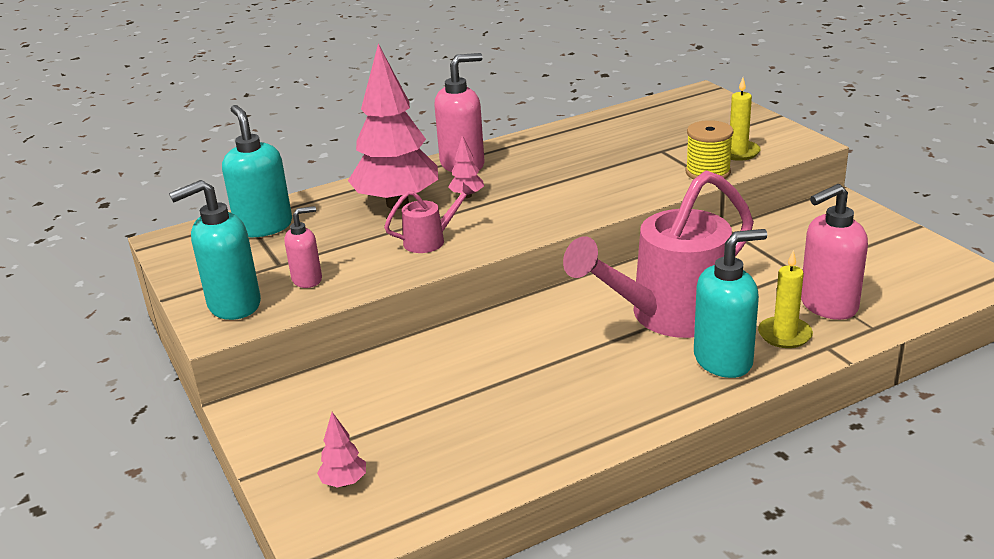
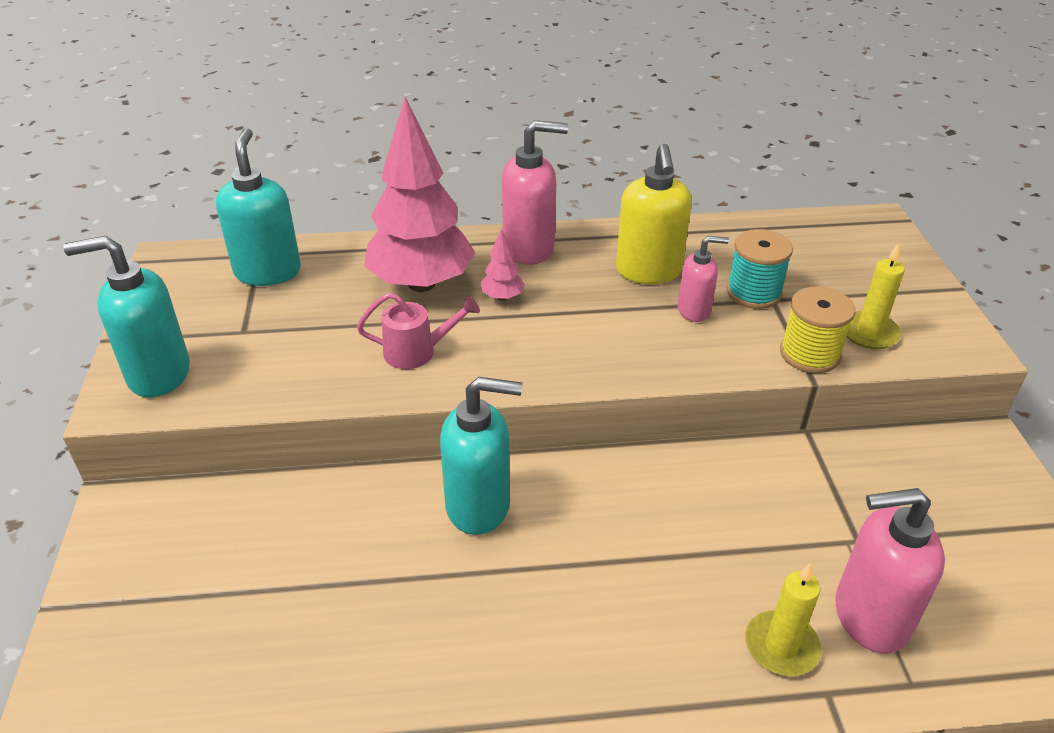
camera: 20 degrees right, 10 degrees up
(307, 280) = (254, 364): pink soap dispenser -> pink soap dispenser (694, 310)
(344, 482) = (131, 664): pink tree -> none
(562, 156) = (648, 271): none -> yellow soap dispenser
(646, 150) = (753, 292): none -> turquoise spool
(668, 316) = (651, 553): pink watering can -> none
(723, 360) = (675, 658): turquoise soap dispenser -> turquoise soap dispenser (479, 506)

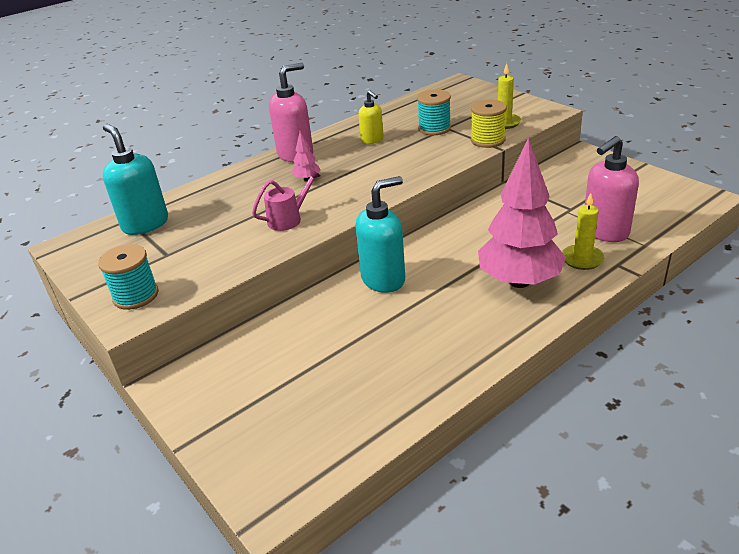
camera: 30 degrees left, 5 degrees down
(158, 374) = (136, 295): turquoise soap dispenser -> turquoise spool
(422, 284) = (252, 192): pink tree -> pink tree (519, 281)
(648, 271) = (372, 140): yellow soap dispenser -> yellow soap dispenser, size x0.59
(694, 310) = (414, 146): pink soap dispenser -> none

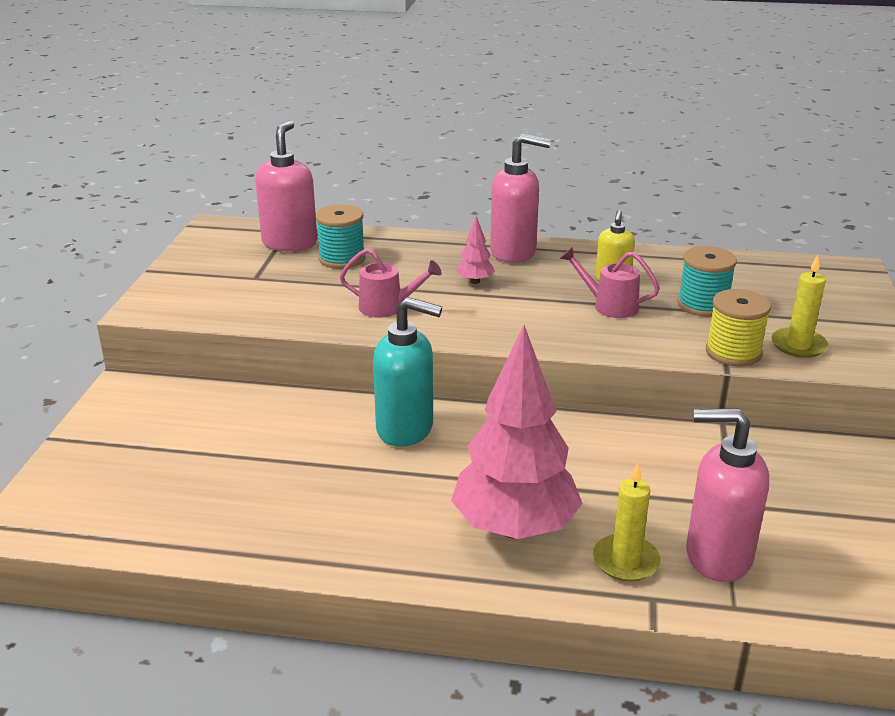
camera: 45 degrees right, 5 degrees down
(136, 295) = (180, 295): turquoise spool -> turquoise spool (342, 259)
(145, 224) = (290, 243): turquoise soap dispenser -> pink soap dispenser
(396, 152) = (608, 305): none -> pink watering can

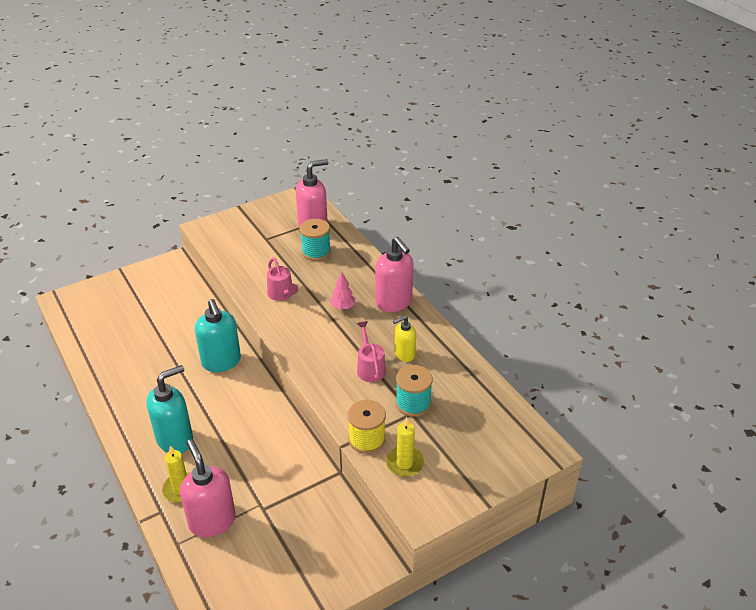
camera: 50 degrees right, 10 degrees up
(515, 528) = (175, 439): pink tree -> turquoise soap dispenser

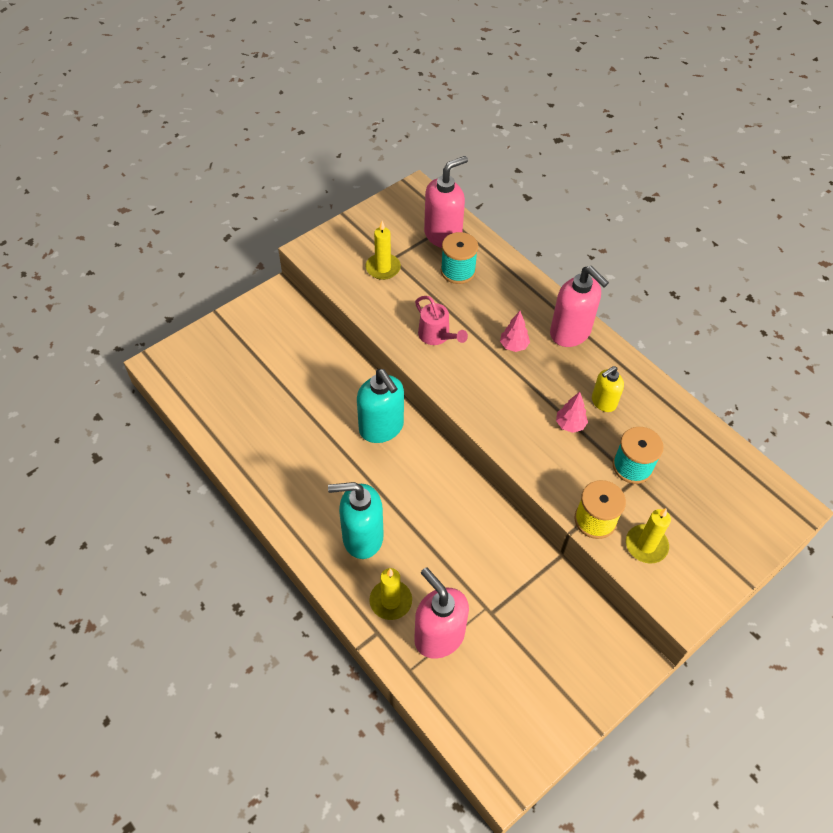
camera: 10 degrees left, 15 degrees up
(175, 439) = (362, 537): turquoise soap dispenser -> turquoise soap dispenser turned 135 degrees counterclockwise
(256, 244) = (383, 268): none -> yellow candle
(370, 367) = (570, 425): pink watering can -> pink tree

